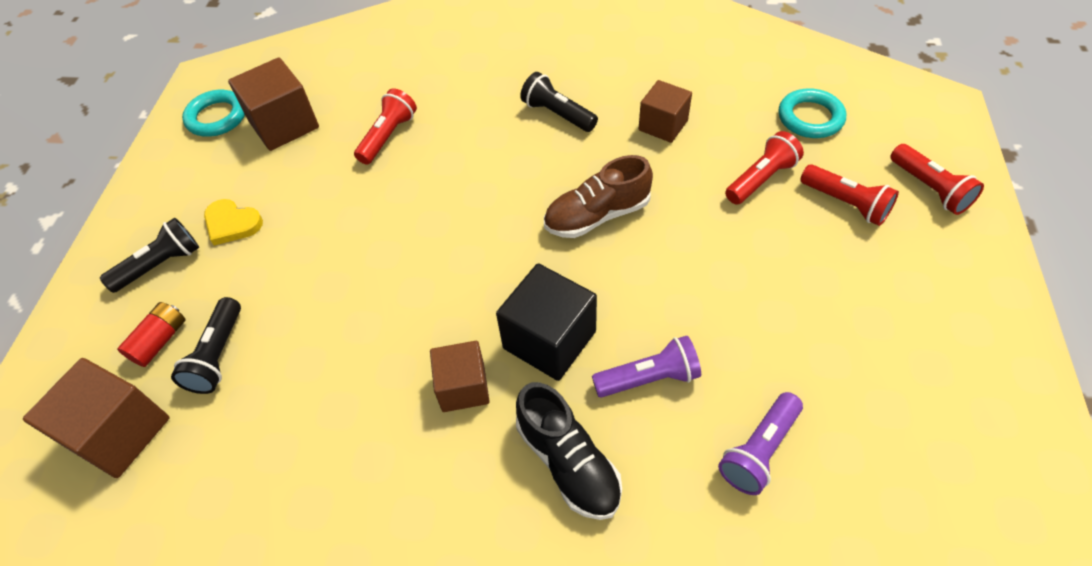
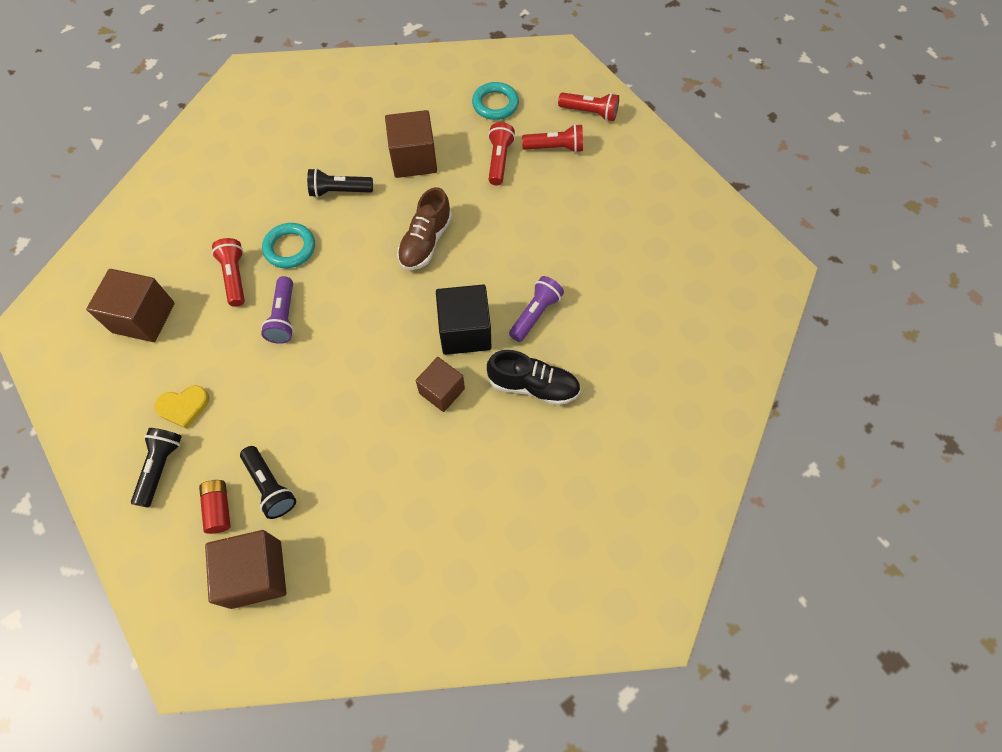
camera: 45 degrees left, 10 degrees up
(217, 117) = (79, 346): turquoise ring -> turquoise ring (290, 248)
(663, 125) = (414, 159): brown cube -> brown cube, size x1.50
(759, 450) = (616, 311): purple flashlight -> purple flashlight (284, 317)

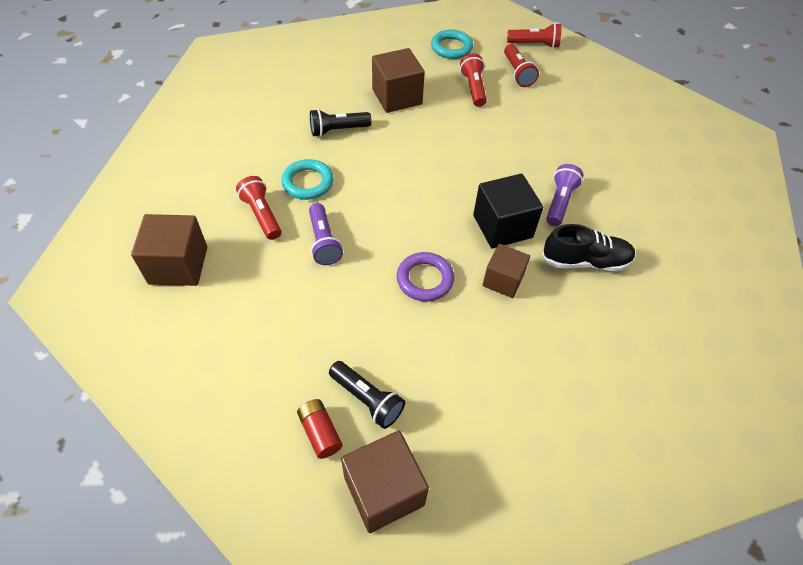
camera: 15 degrees left, 10 degrees down
(161, 467) = (242, 404): black flashlight -> none
(184, 407) = (248, 340): yellow heart -> none
(366, 376) = (425, 279): none -> purple ring
(425, 242) = (435, 159): brown shoe -> none
(555, 148) = (517, 73): red flashlight -> red flashlight turned 90 degrees clockwise

